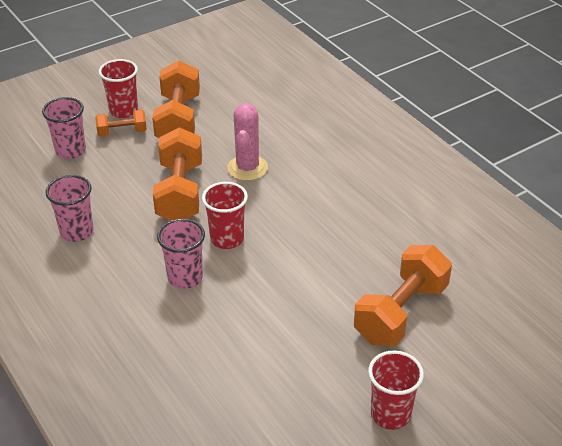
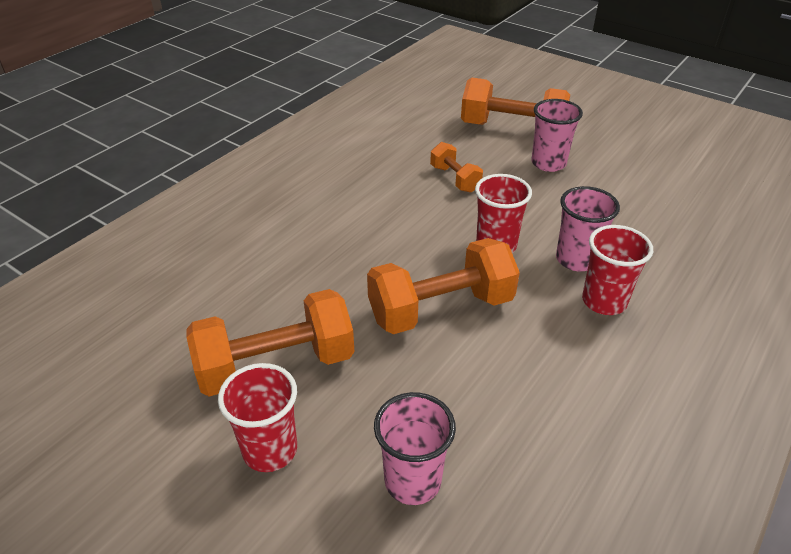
camera: 110 degrees left, 0 degrees up
(77, 232) = (582, 386): pink cup -> pink cup (548, 163)
(122, 132) = (334, 426): orange dumbbell -> orange dumbbell (455, 179)
(247, 168) = (361, 263): pink cactus -> none
(390, 414) = (616, 119): red cup -> red cup (604, 301)

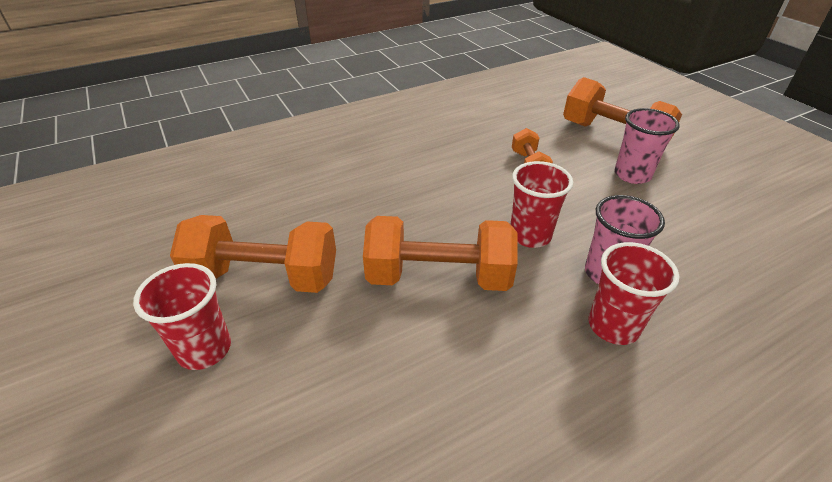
camera: 25 degrees right, 0 degrees up
(412, 481) = (298, 434): pink cup -> none

